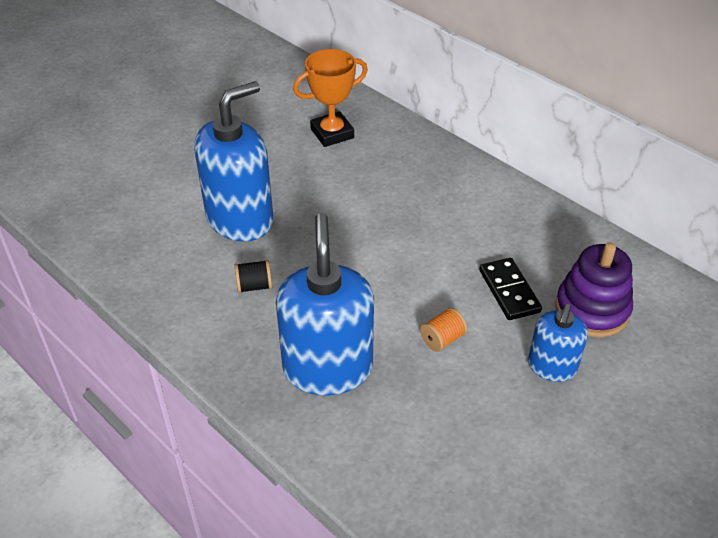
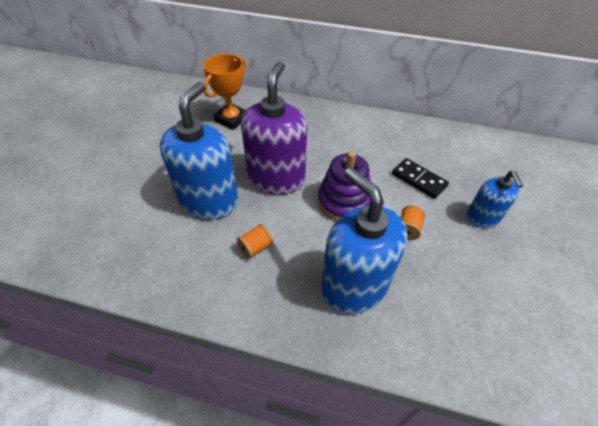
camera: 30 degrees left, 5 degrees up
(254, 286) = (256, 247): black spool -> orange spool
(332, 223) = (276, 178): none -> purple soap dispenser
(592, 309) = (471, 172): purple stacking toy -> purple stacking toy (344, 202)

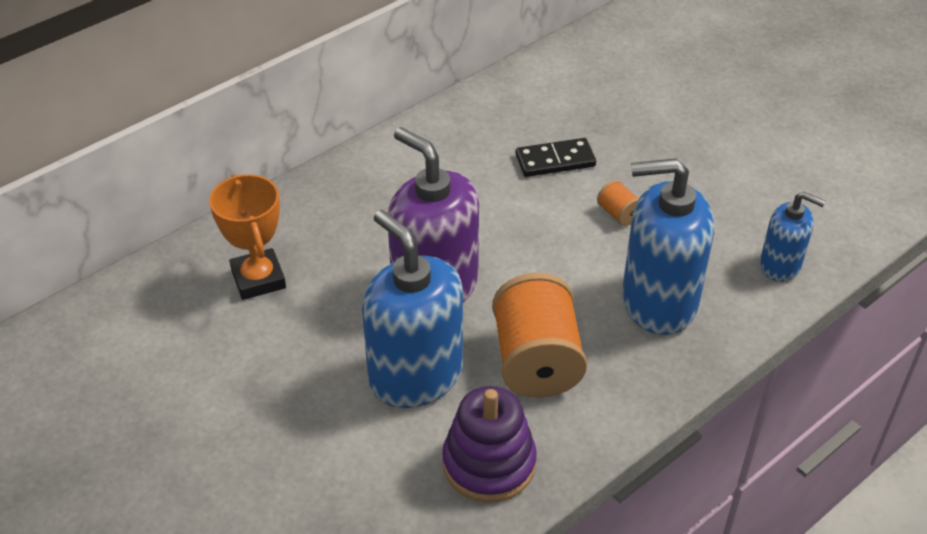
camera: 55 degrees left, 5 degrees down
(256, 247) = (536, 361): orange spool -> orange spool, size x2.30
(344, 202) = (532, 244): purple stacking toy -> purple stacking toy (489, 464)
(482, 218) = (652, 147): blue soap dispenser -> blue soap dispenser (780, 265)

